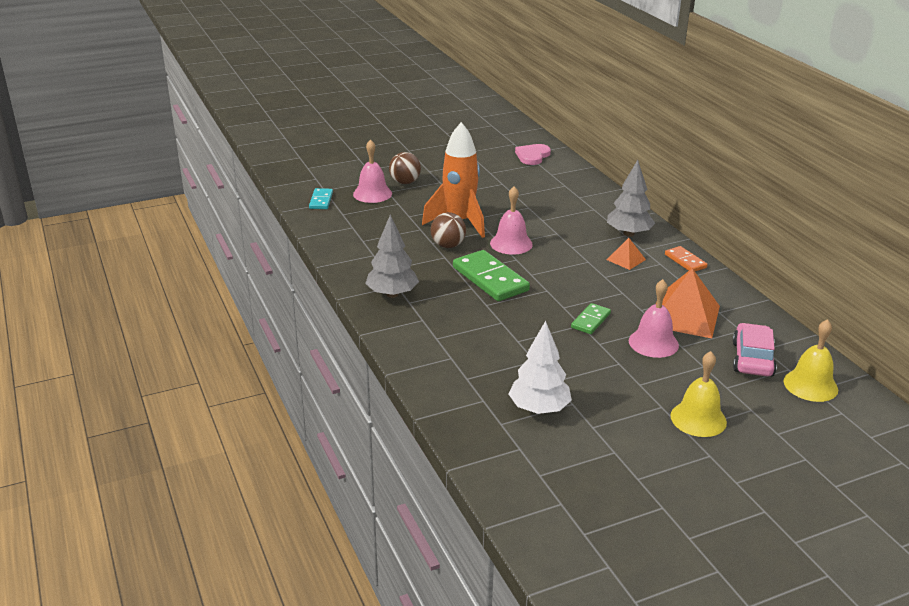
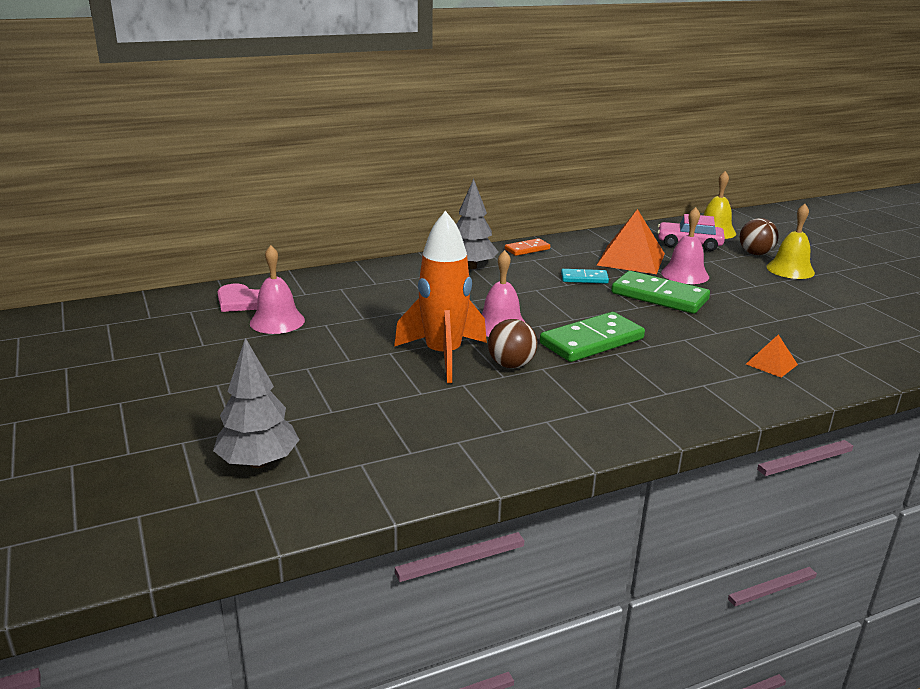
camera: 90 degrees left, 5 degrees down
(321, 200) = (356, 477): turquoise domino -> turquoise domino (584, 278)
(372, 194) = (337, 425): pink bell -> pink bell (277, 321)
(392, 294) = (652, 405): grey tree -> grey tree (258, 462)
(405, 182) = (301, 396): brown ball -> brown ball (755, 254)
(539, 409) = (829, 328): white tree -> none
(590, 321) = (659, 296): green domino -> green domino, size x1.85
(626, 259) = (529, 272): orange pyramid -> orange pyramid (771, 364)

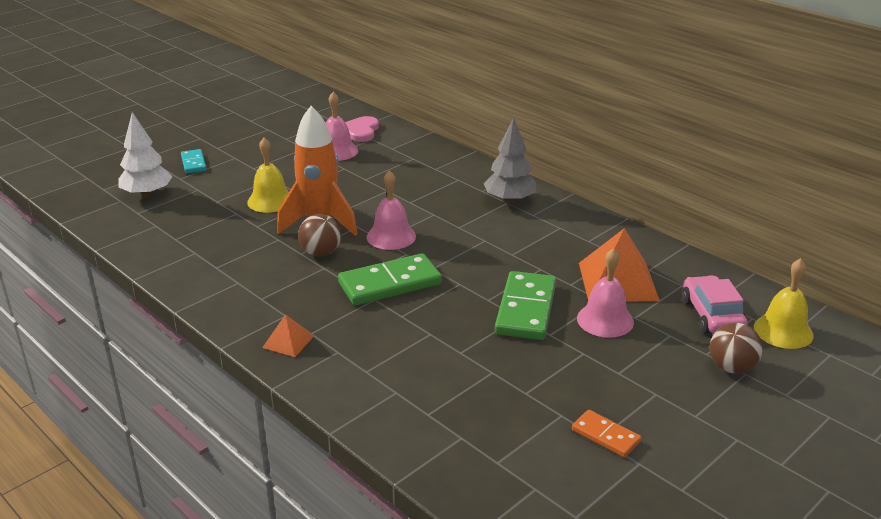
camera: 70 degrees right, 5 degrees up
(258, 462) = (147, 194): grey tree -> white tree
(527, 249) = (583, 219): orange domino -> orange domino (605, 436)
(584, 278) = (535, 261): turquoise domino -> turquoise domino (193, 163)
(592, 341) = (390, 284): green domino -> green domino turned 60 degrees counterclockwise
(771, 364) = (405, 391): orange pyramid -> orange pyramid (288, 341)
(790, 269) = (700, 398): yellow bell -> yellow bell (270, 201)

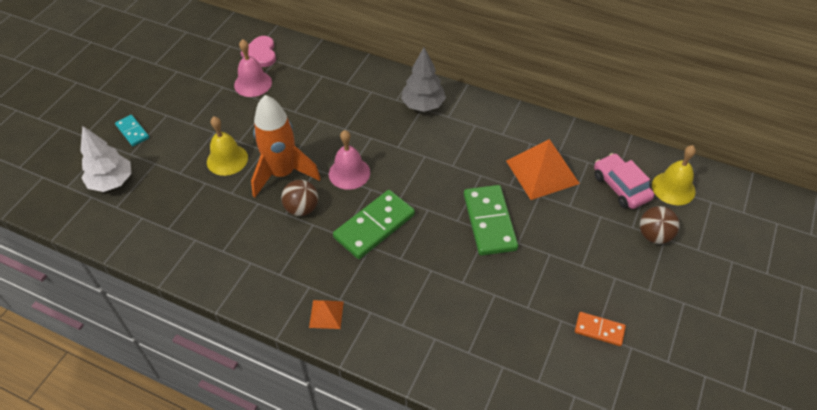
camera: 20 degrees left, 20 degrees up
(605, 320) = (550, 215): pink bell -> none

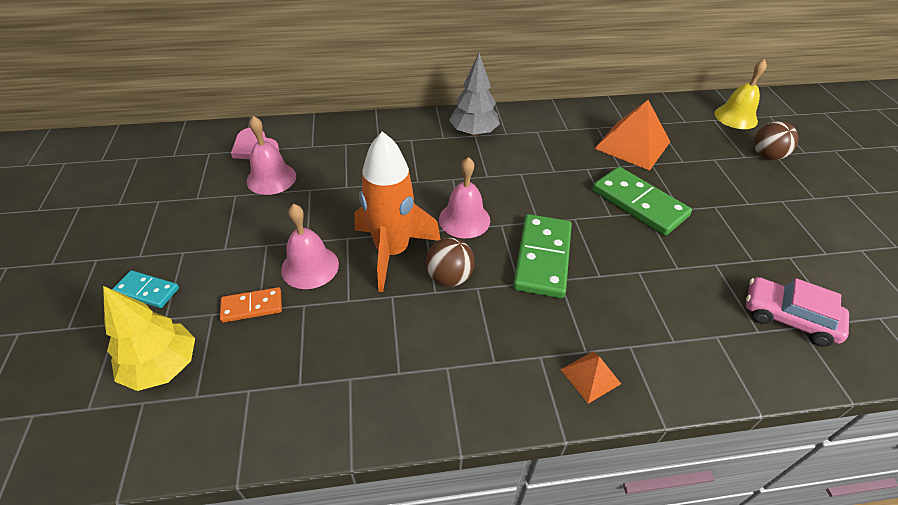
camera: 35 degrees left, 5 degrees down
(111, 182) = (162, 367): white tree -> yellow tree
(227, 159) = (310, 267): yellow bell -> pink bell
(599, 330) = (824, 249): orange domino -> orange domino (252, 307)
(621, 187) = (701, 131): pink car -> pink car (788, 318)

